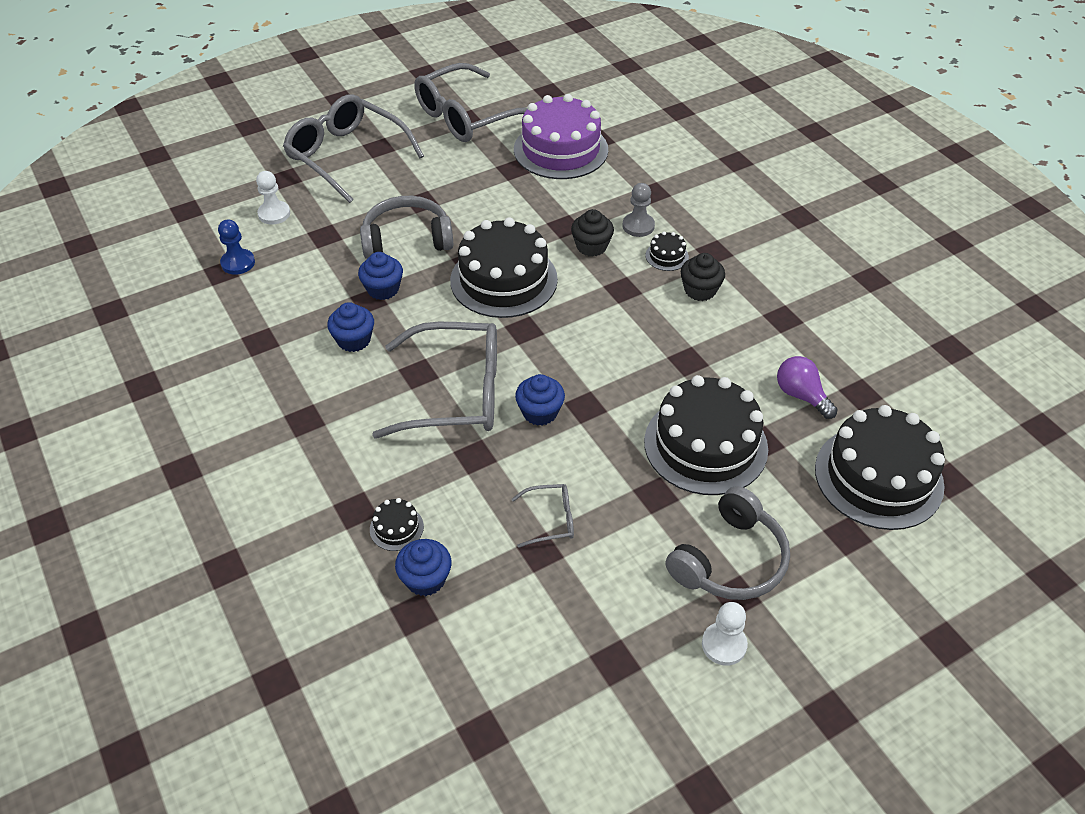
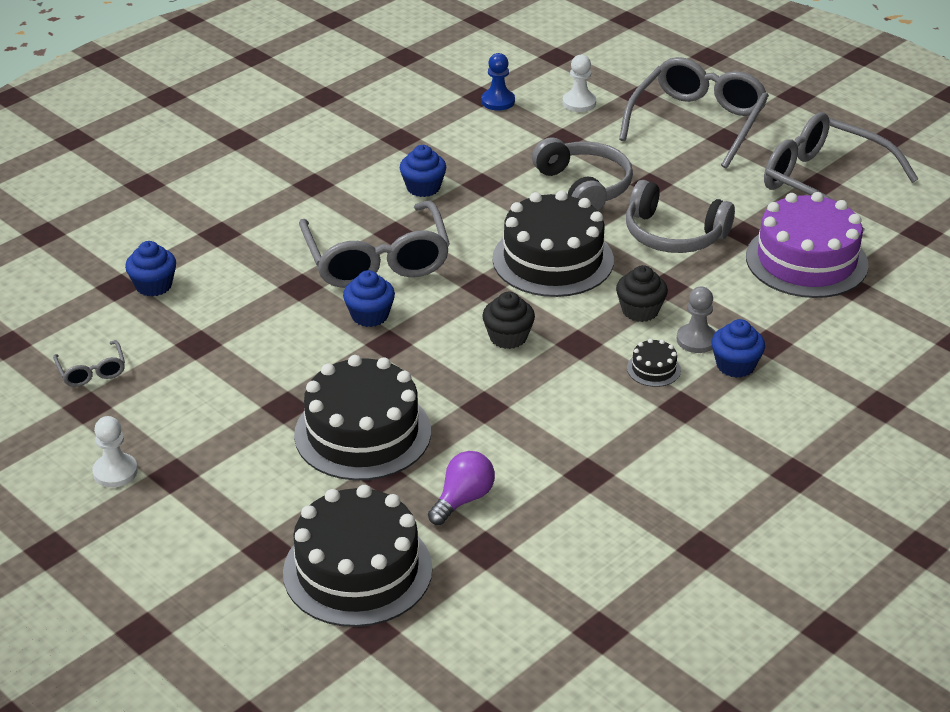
camera: 75 degrees right, 10 degrees down
(383, 289) = (501, 189): blue cupcake -> blue cupcake (735, 365)
(396, 528) = (204, 259): black cake -> none
(550, 520) = (236, 344): grey glasses -> grey glasses (92, 371)
(700, 290) = (606, 402): black cupcake -> black cupcake (508, 337)
(730, 560) = (215, 466): grey headphones -> grey headphones (673, 235)

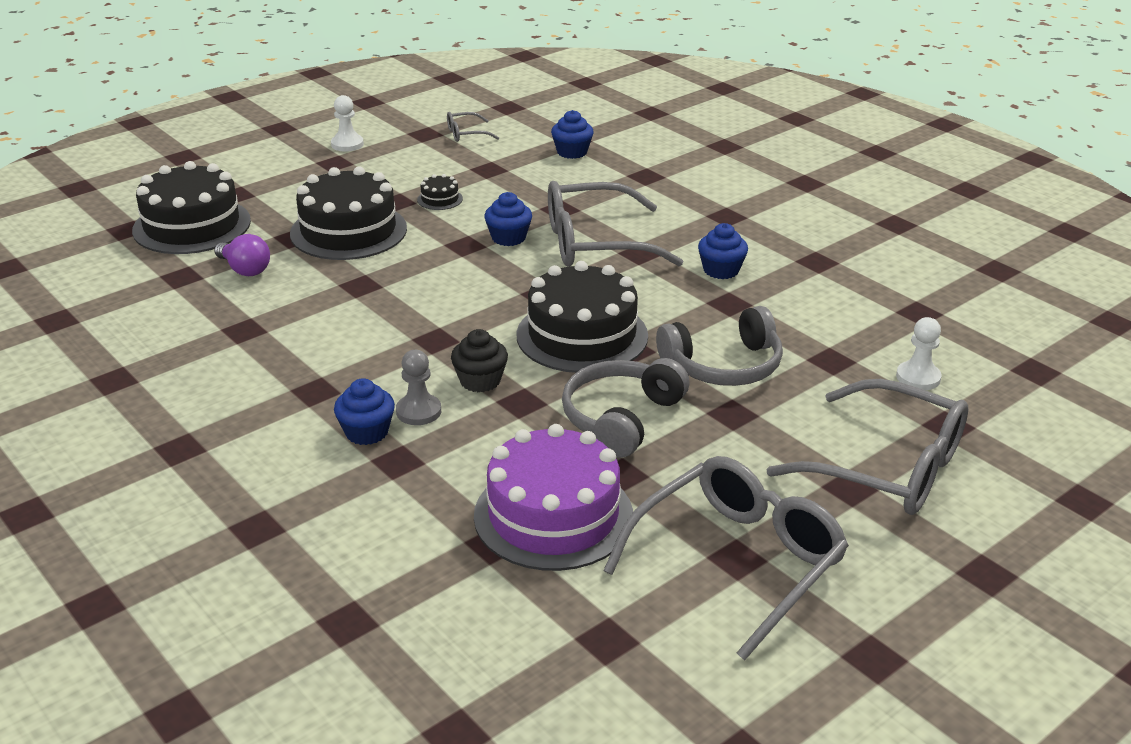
camera: 95 degrees right, 5 degrees down
(498, 101) = (908, 322): blue pawn -> none
(508, 337) = (457, 302): black cupcake -> none
(653, 369) = (379, 379): black cake -> black cake (440, 199)

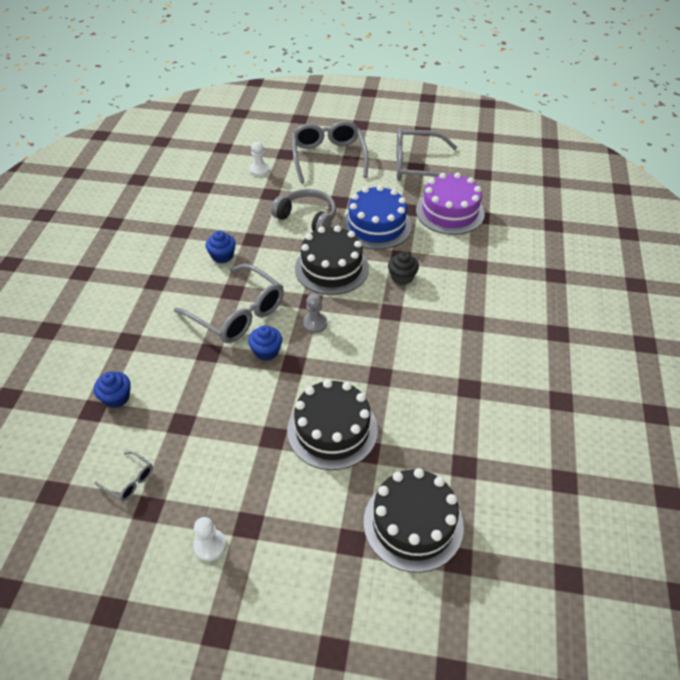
camera: 130 degrees left, 15 degrees up
(245, 270) = (424, 441): purple light bulb -> none
(367, 432) = (474, 286): blue cupcake -> none
(418, 411) = (444, 281): grey pawn -> grey pawn (314, 323)
(440, 199) = (248, 417): black cake -> none
(621, 418) = (376, 226): grey headphones -> blue cake

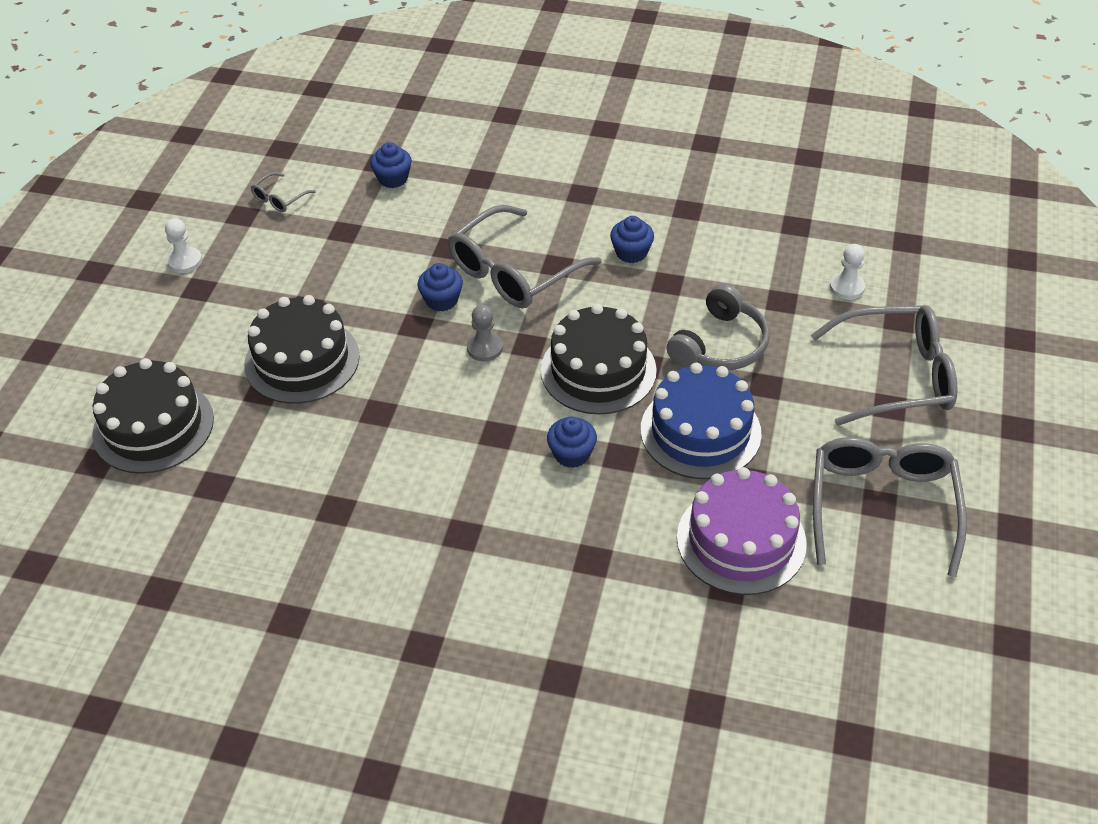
camera: 95 degrees right, 0 degrees up
(402, 277) = (571, 454): black cupcake -> blue cupcake

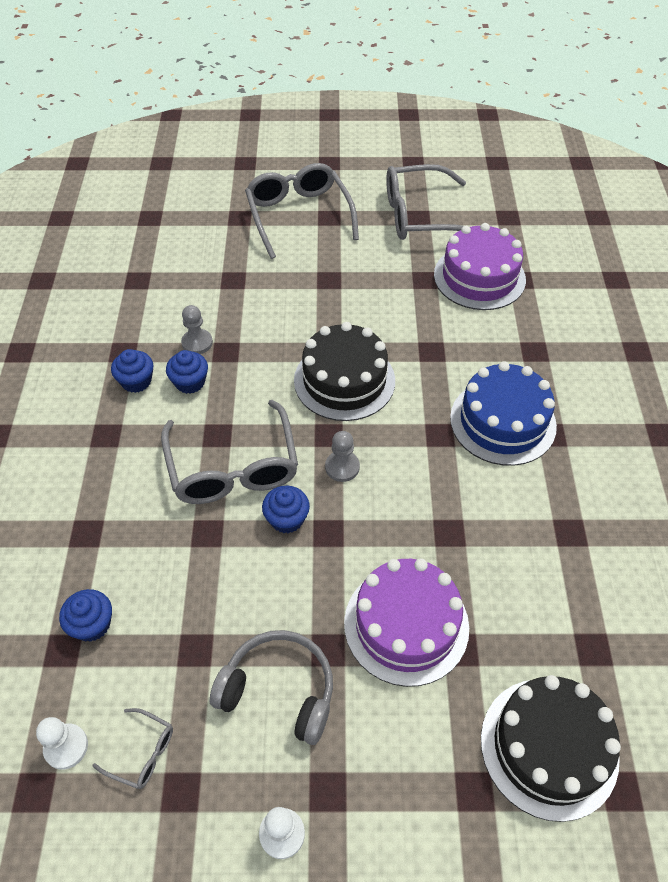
camera: 105 degrees left, 5 degrees up
(302, 360) = (406, 624): black cake -> purple cake
(513, 272) = (233, 467): grey glasses -> grey glasses turned 45 degrees clockwise
(571, 454) = (441, 381): blue cupcake -> blue cupcake (136, 381)
(686, 262) = (197, 343): none -> grey pawn
(700, 431) = (388, 309): blue cake -> blue cake (502, 422)
(720, 345) = (293, 309): grey headphones -> grey headphones (279, 690)
(846, 287) = (209, 246): white pawn -> white pawn (66, 747)

